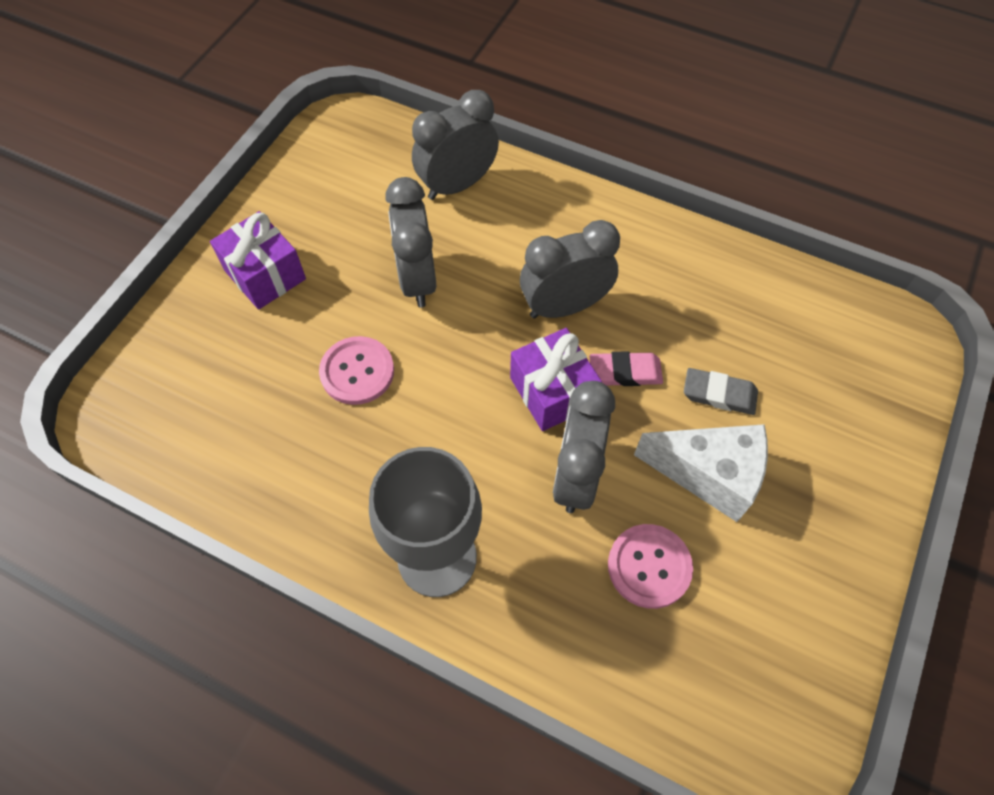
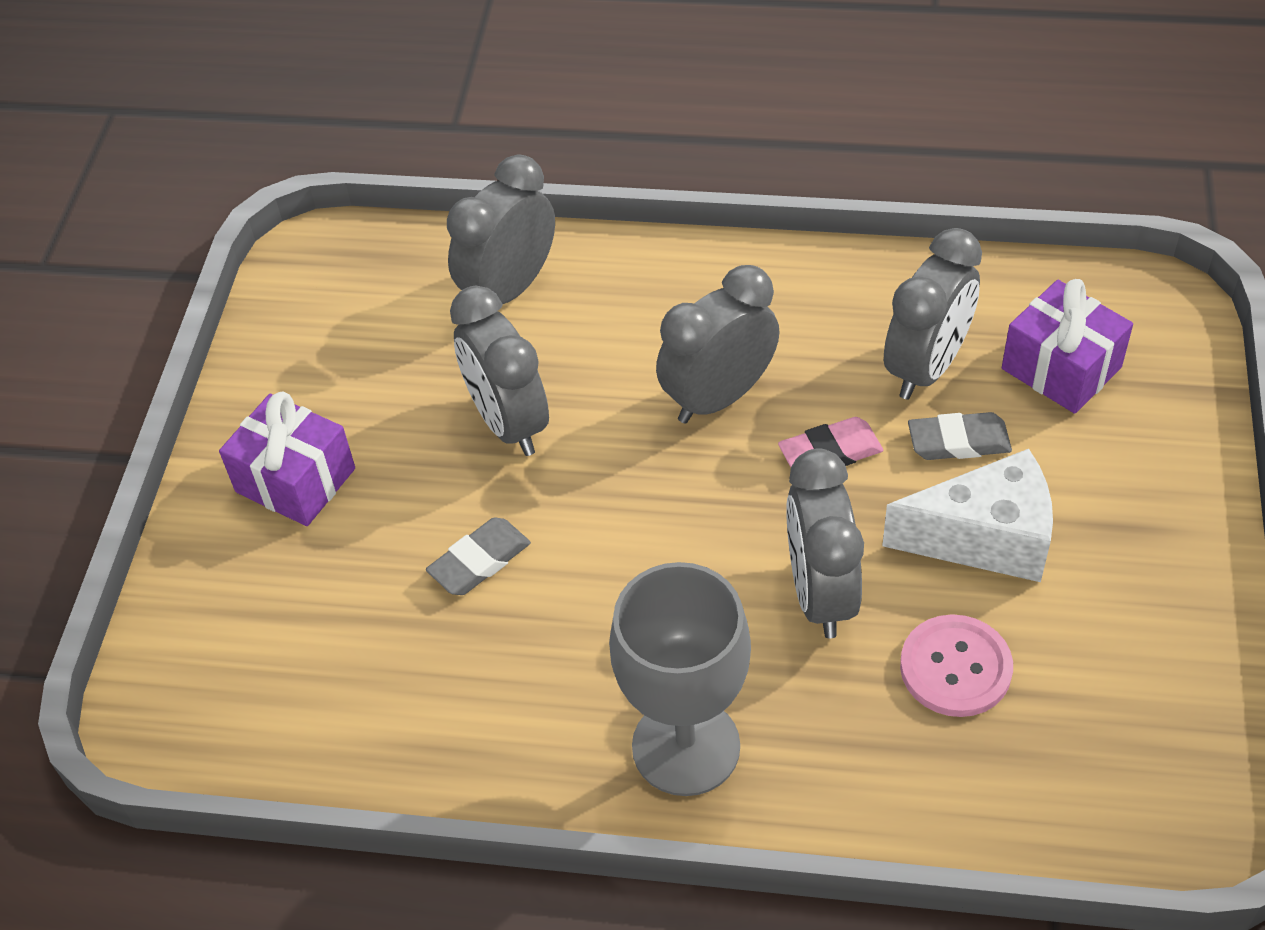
camera: 15 degrees left, 10 degrees down
(357, 372) = (479, 561): pink button -> grey eraser
(552, 392) = (748, 504): purple gift -> purple gift (1061, 368)
(718, 331) = (926, 367): none -> grey clock

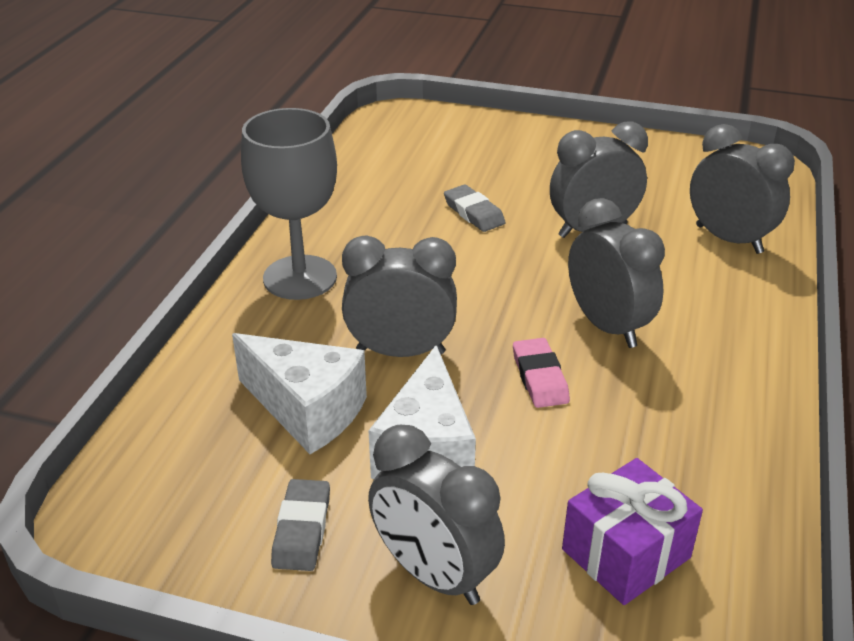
camera: 95 degrees right, 15 degrees down
(295, 480) = (555, 154): purple gift -> none
(926, 367) = (633, 453): grey clock -> grey clock (434, 574)
(955, 668) = (307, 410): pink button -> white cheese
(958, 441) = (539, 457): grey eraser -> grey eraser (302, 529)

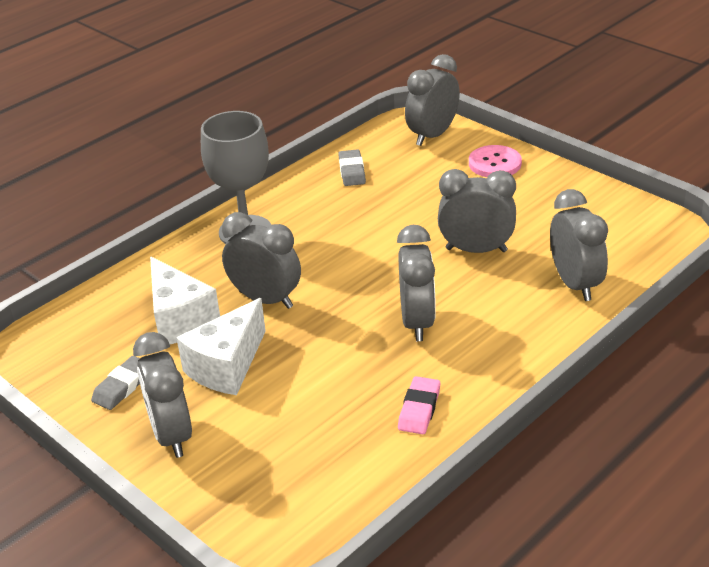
camera: 30 degrees right, 0 degrees up
(428, 125) = (432, 135): none -> grey clock
(474, 213) = (402, 214): grey eraser -> grey eraser (352, 171)
(523, 139) = (495, 163): none -> pink button
(539, 377) = (338, 342): pink eraser -> pink eraser (419, 409)
(626, 553) = (289, 463): purple gift -> none

